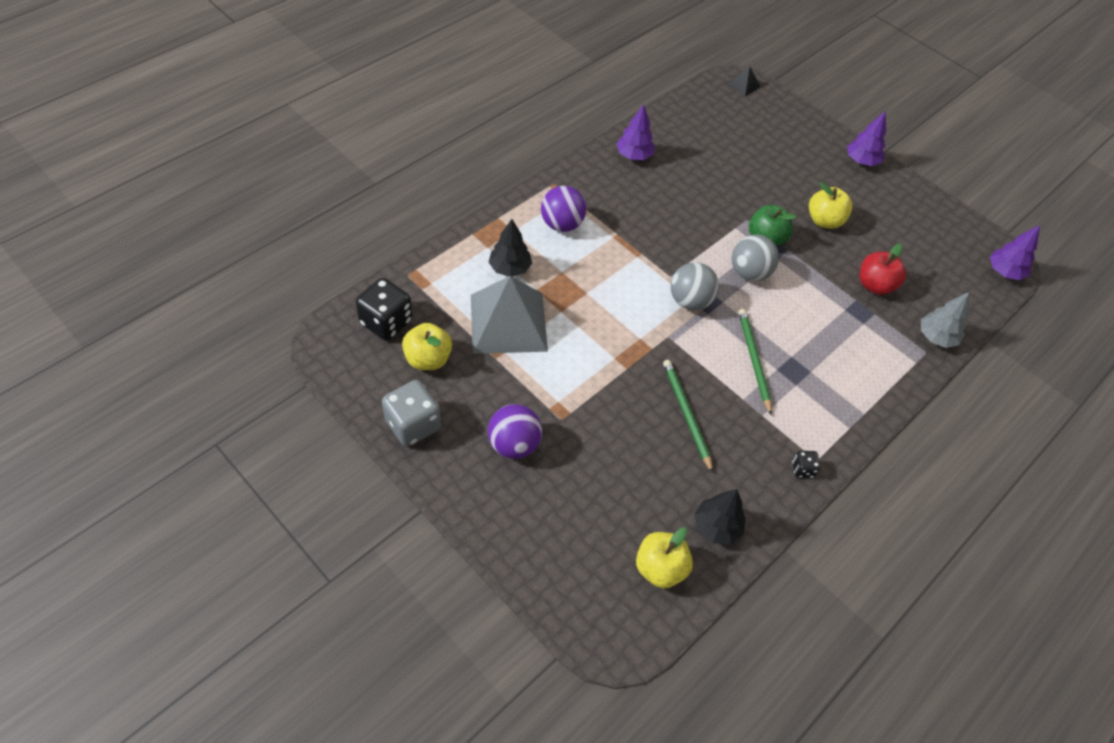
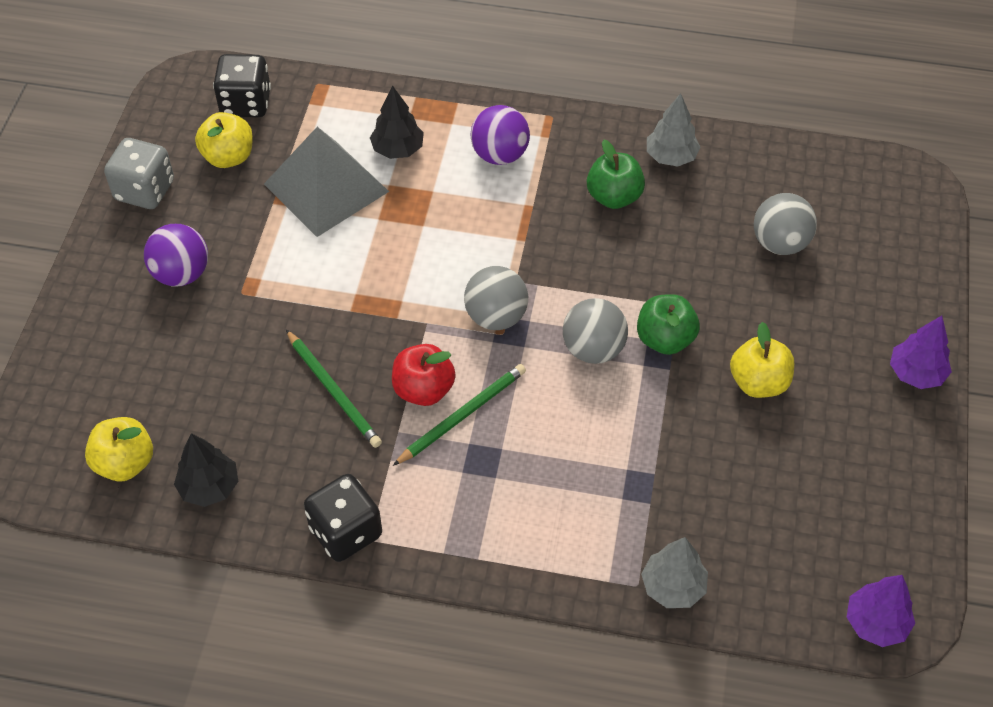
camera: 60 degrees right, 0 degrees up
(634, 155) = (671, 157): purple tree -> grey tree
(642, 196) = (614, 197): none -> green apple
(686, 414) = (333, 391): green pencil -> green pencil turned 105 degrees clockwise
(735, 154) = (780, 243): none -> grey ball
(743, 85) = (916, 191): black pyramid -> none
(802, 469) = (346, 532): black dice -> black dice, size x2.07
(875, 285) = (699, 483): red apple -> red apple (423, 390)

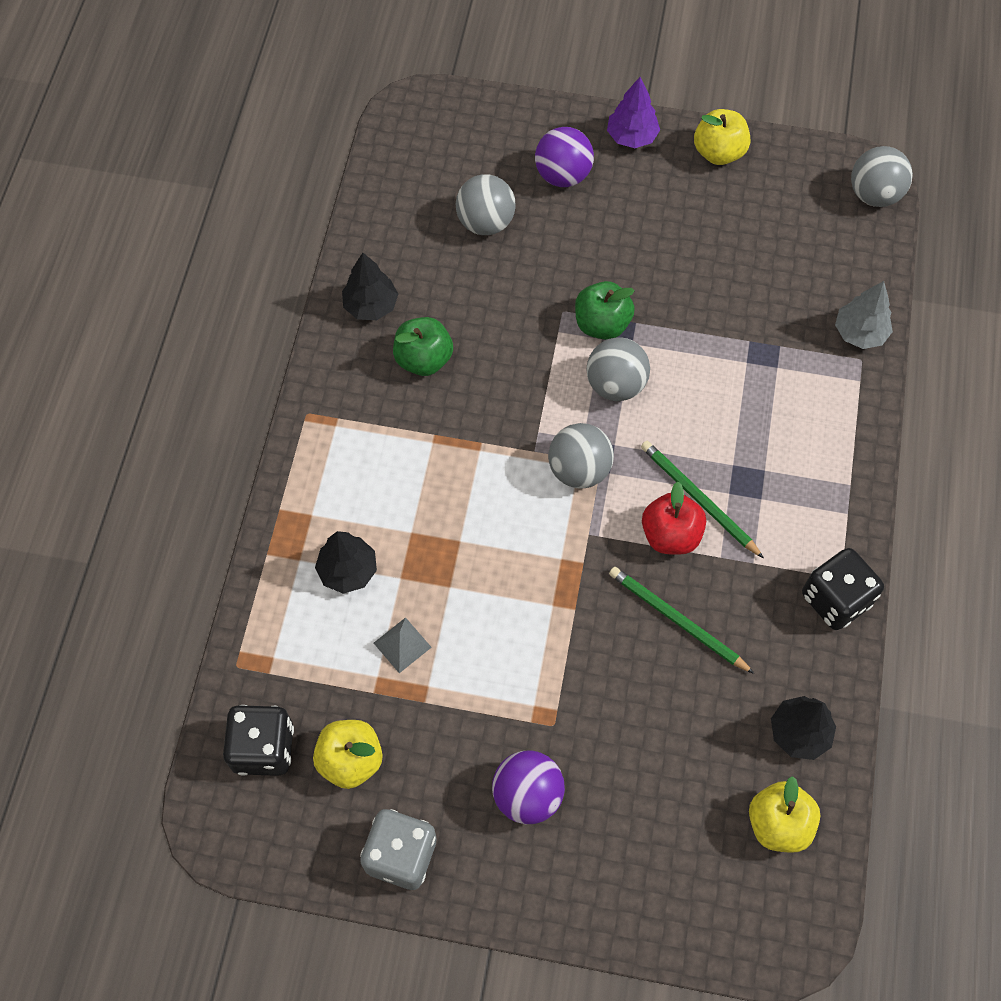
camera: 90 degrees left, 10 degrees up
(326, 187) = (402, 645): grey pyramid -> grey pyramid, size x0.41
(333, 391) = (677, 620): green pencil -> green pencil turned 105 degrees counterclockwise
(500, 155) = (361, 466): purple ball -> purple ball (563, 175)
(671, 157) = (371, 305): grey tree -> black tree
(758, 382) = (647, 253): yellow apple -> yellow apple (718, 152)
(875, 623) = (874, 194): purple tree -> grey ball

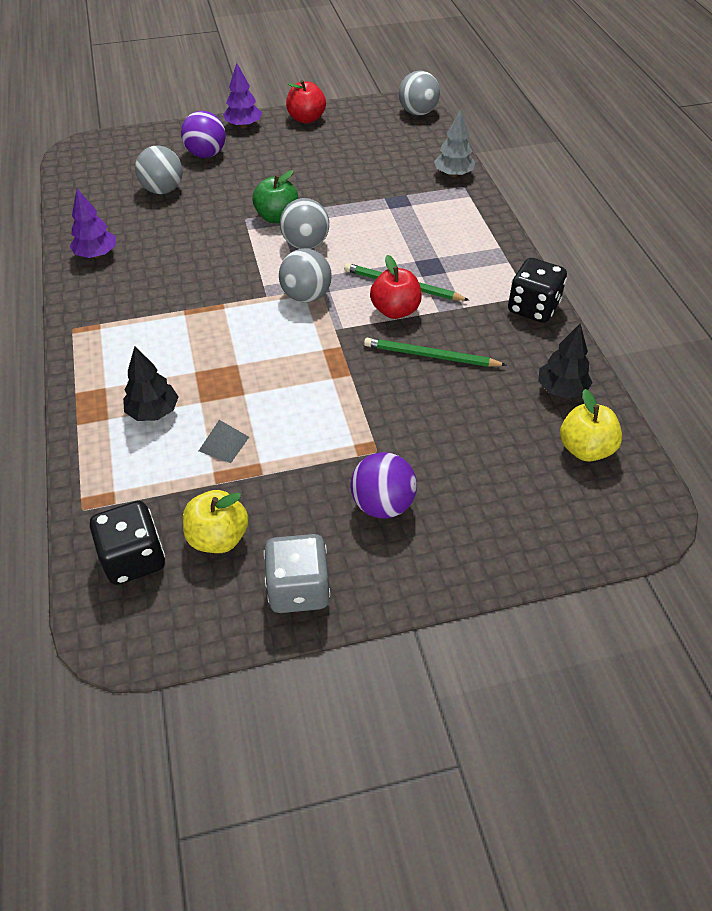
camera: 25 degrees left, 15 degrees down
(371, 305) = (96, 254): black tree -> purple tree
(423, 359) = (153, 271): green apple -> none
(718, 152) = (306, 119): yellow apple -> red apple

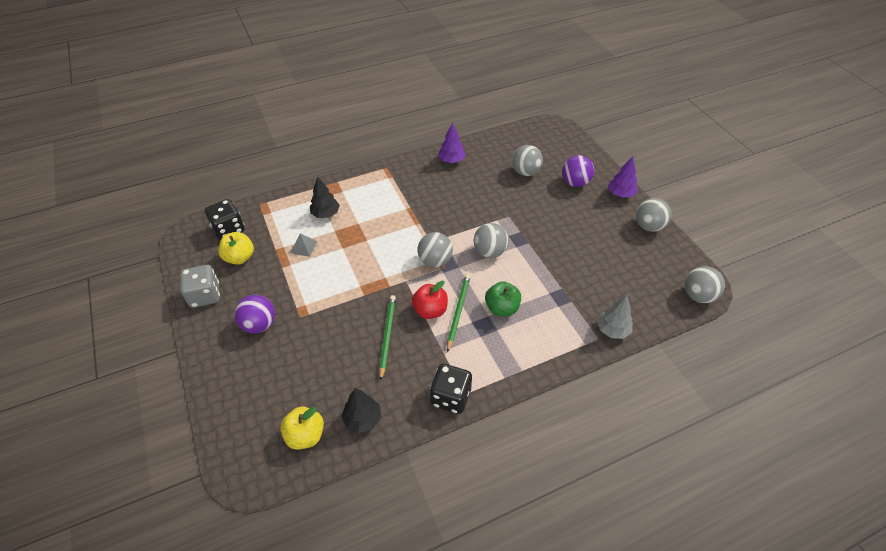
camera: 80 degrees right, 0 degrees up
(277, 217) = (515, 232): green apple -> green apple (502, 308)
(306, 119) = (649, 226): red apple -> grey ball

